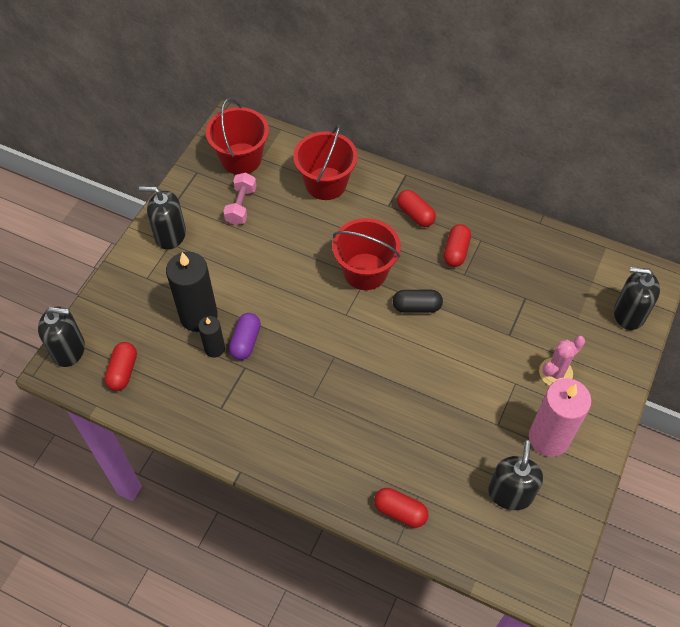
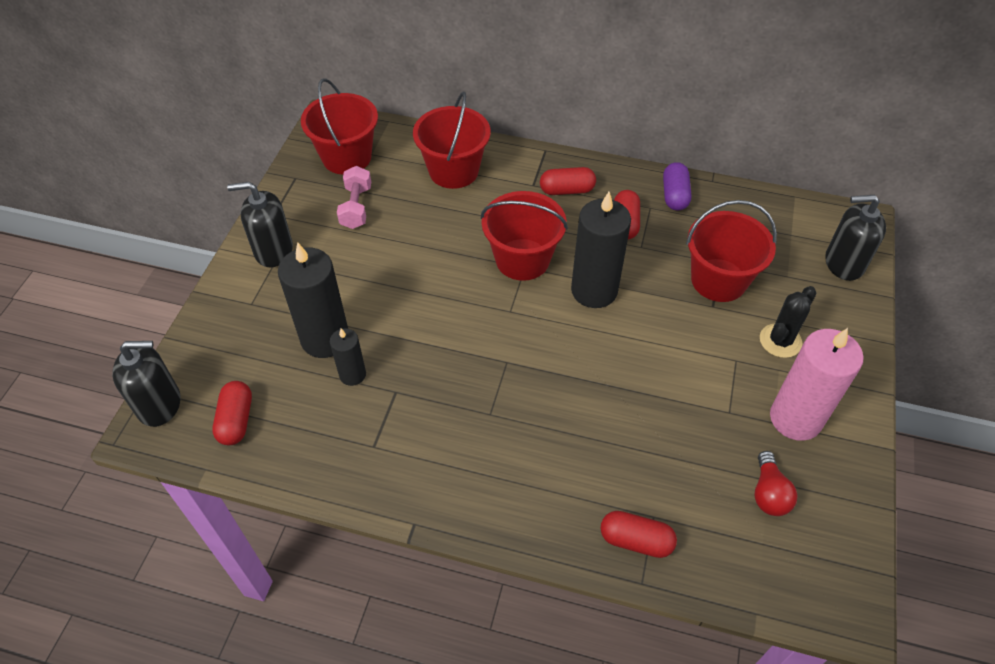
camera: 10 degrees left, 5 degrees down
(246, 341) = (391, 360): purple capsule -> purple capsule (674, 195)
(415, 214) = (567, 190): red capsule -> red capsule turned 45 degrees counterclockwise
(416, 307) = (594, 290): black capsule -> black candle
(510, 493) = (768, 493): black soap dispenser -> red light bulb
(520, 313) = (718, 280): none -> red bucket
(555, 372) = (780, 341): pink cactus -> black cactus

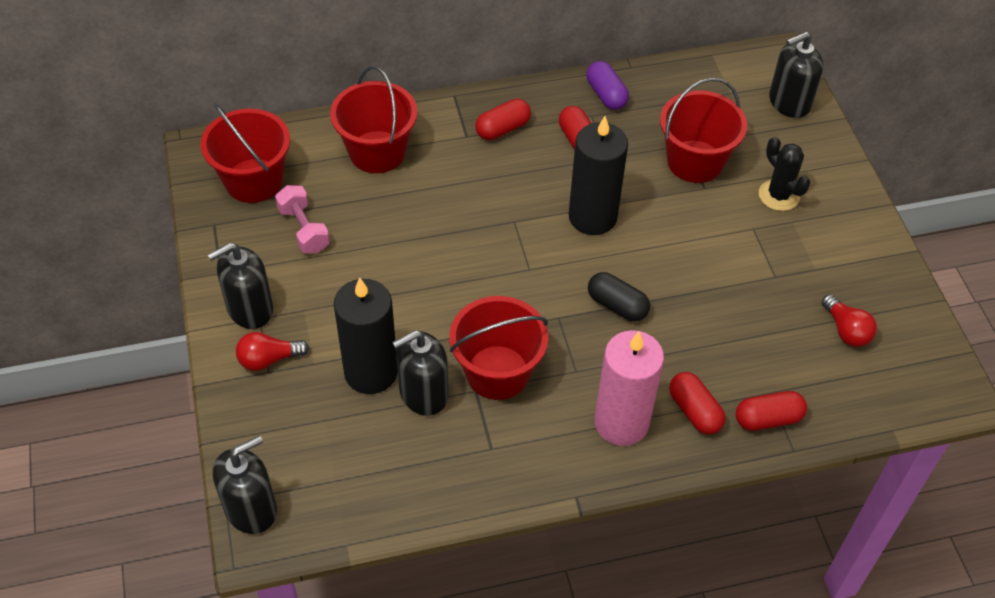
camera: 30 degrees left, 0 degrees up
(236, 420) = (342, 487): red capsule -> red capsule (694, 411)
(258, 294) = (268, 359): none -> red light bulb
(352, 374) = (423, 393): black candle -> black soap dispenser
(522, 259) = (507, 214): red bucket -> red bucket (497, 372)
(564, 374) = (617, 305): none -> black capsule
(780, 341) = (779, 195): black cactus -> black cactus turned 45 degrees counterclockwise
(795, 418) = (830, 258): pink candle -> pink candle (621, 422)

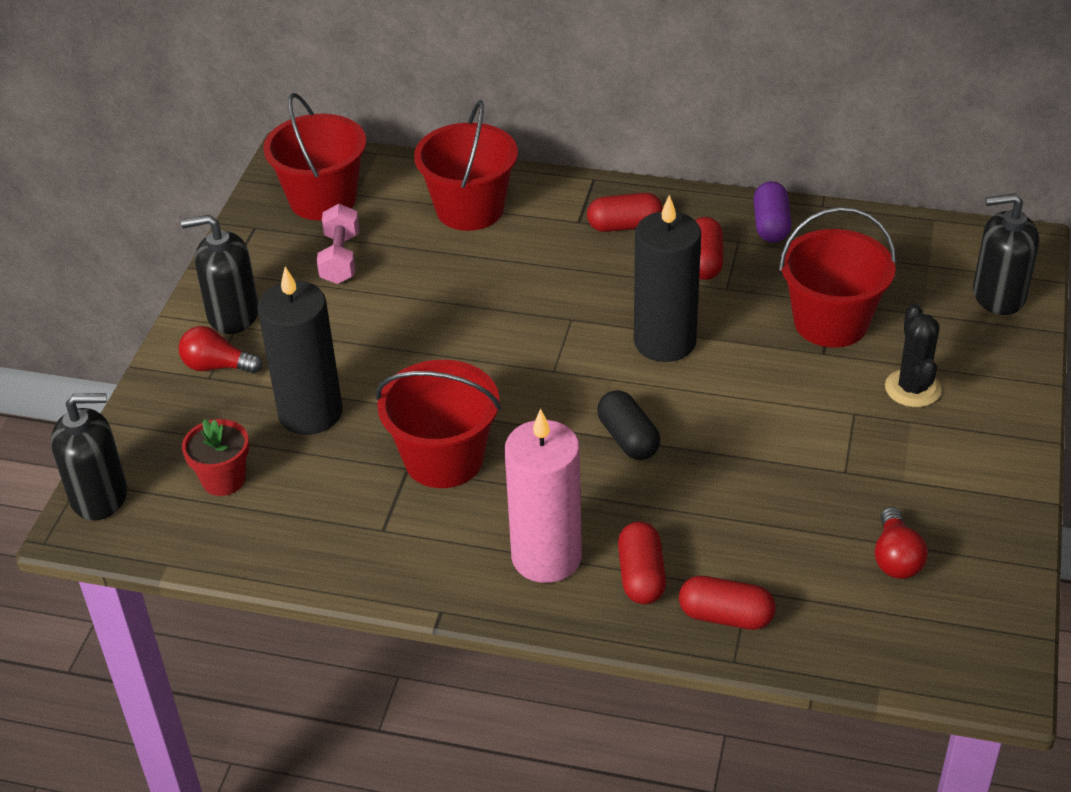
camera: 30 degrees right, 10 degrees down
(342, 455) = (223, 480): none -> red flower pot
(423, 393) = (350, 451): black soap dispenser -> none

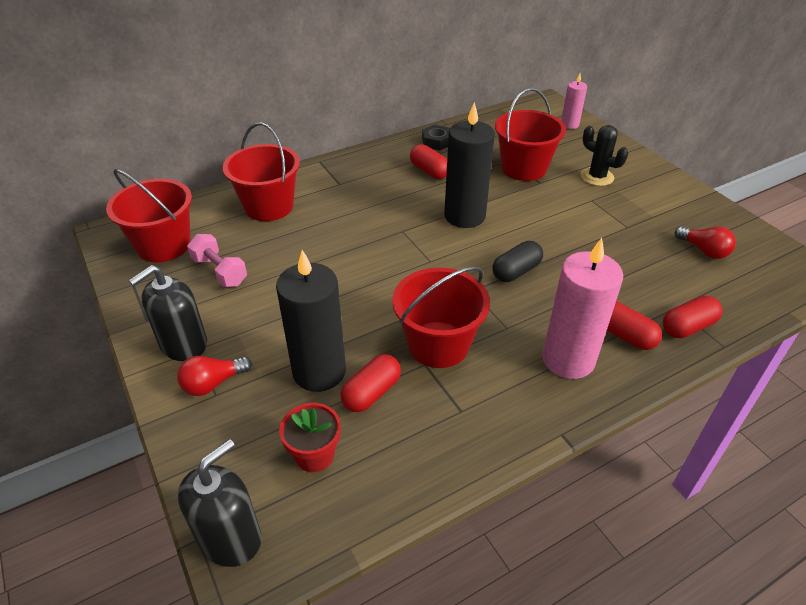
camera: 45 degrees left, 0 degrees up
(624, 226) = (367, 174): red capsule -> red capsule (371, 393)
(628, 438) = (516, 271): black capsule -> black capsule turned 60 degrees counterclockwise
(771, 225) = (437, 142): purple capsule -> black nut
(998, 295) = (569, 124): black soap dispenser -> pink candle

